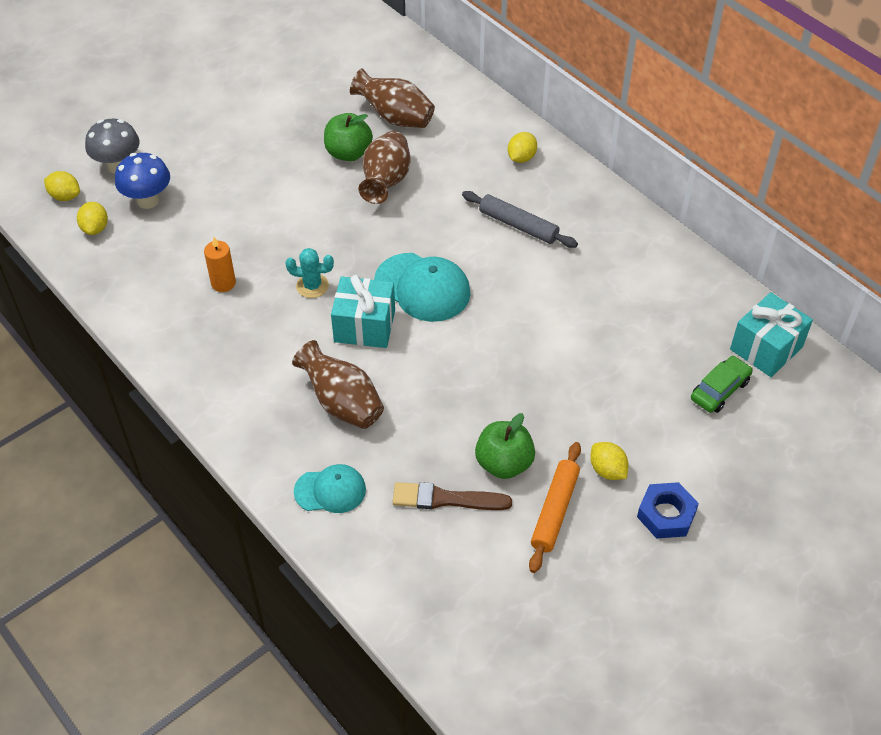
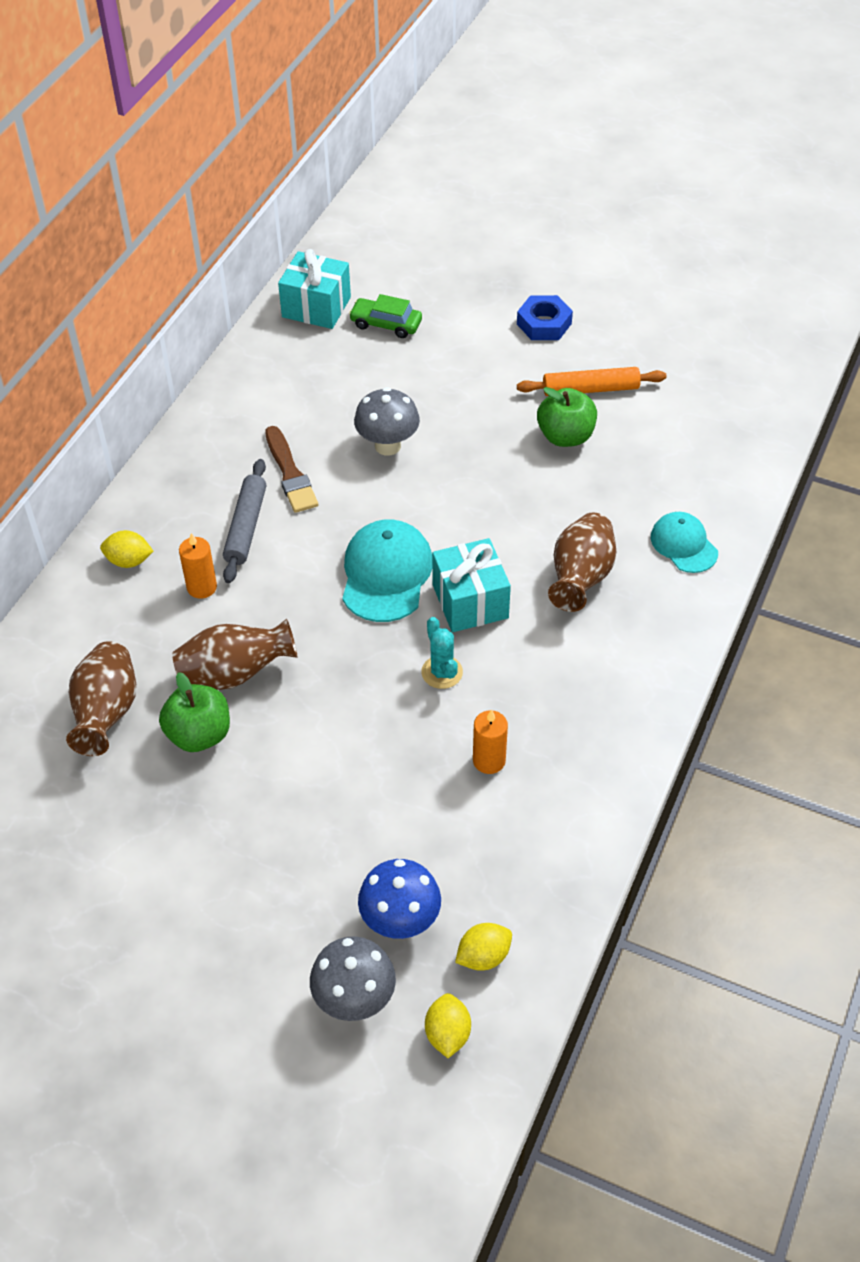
camera: 115 degrees left, 0 degrees up
(446, 499) = (631, 461): brown brush -> brown brush (290, 473)
(473, 187) = (202, 587): none -> orange candle
(559, 336) = (387, 446): none -> grey mushroom
(607, 470) = (524, 369): yellow lemon -> none

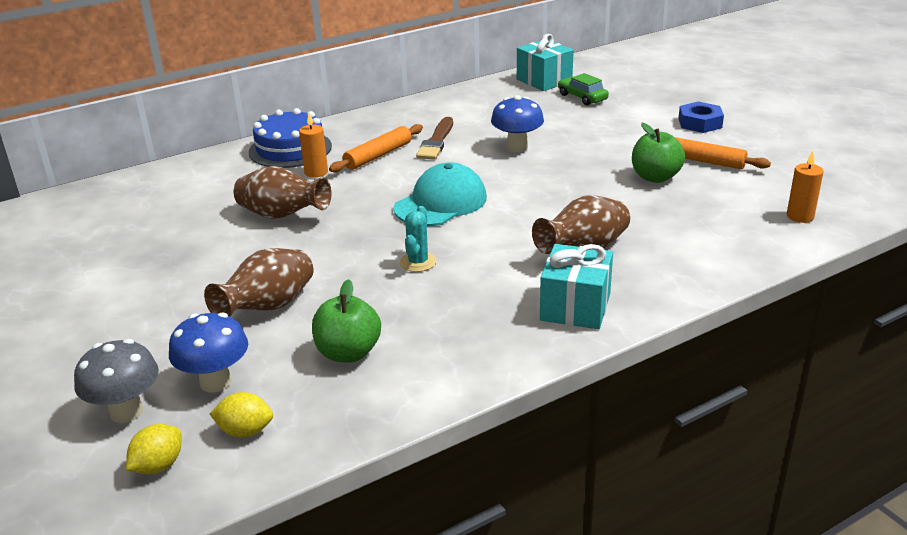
camera: 35 degrees right, 20 degrees down
(106, 713) = (186, 207): brown vase -> brown vase (268, 307)
(129, 561) = (290, 149): yellow lemon -> blue cake
(199, 734) = (223, 235): green apple -> green apple (348, 353)
(246, 527) = (378, 155): grey rolling pin -> orange rolling pin
(387, 446) = (517, 147): grey mushroom -> blue mushroom
(470, 601) = (483, 234): turquoise gift -> turquoise gift (575, 307)
(489, 760) = (393, 320): orange candle -> orange candle (800, 216)
(683, 544) = (692, 259): turquoise cap -> none

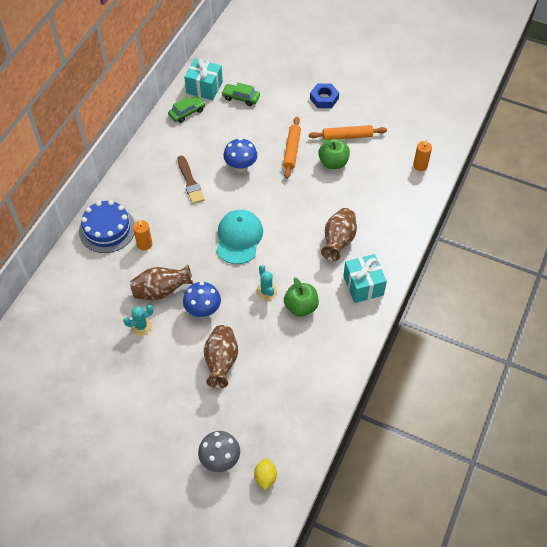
camera: 35 degrees left, 25 degrees up
(215, 382) = (243, 421): blue mushroom -> blue mushroom (203, 311)
(216, 237) = (141, 326): none -> turquoise cactus
(245, 431) = (284, 439): yellow lemon -> none
(348, 353) = (287, 370): green apple -> green apple (301, 307)
(378, 155) = (167, 211): orange rolling pin -> orange rolling pin (292, 150)
(500, 92) = (187, 112): none -> green car

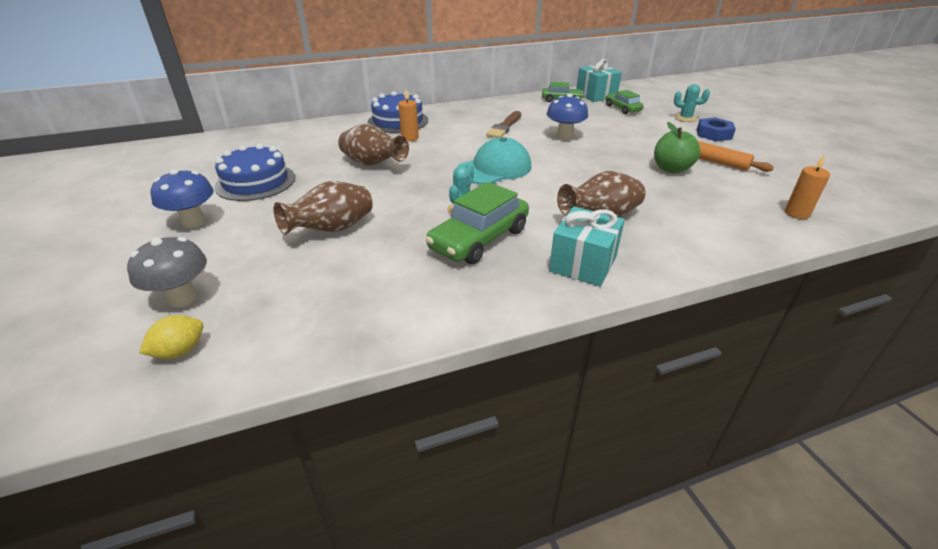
camera: 45 degrees right, 20 degrees down
(115, 366) = (255, 182): none -> blue cake
(141, 326) = (319, 173): turquoise cactus -> turquoise cactus (685, 118)
(203, 311) = (382, 191): blue mushroom -> blue mushroom (193, 222)
(292, 150) = (632, 146): orange rolling pin -> none
(301, 307) = (479, 239): green apple -> green car

